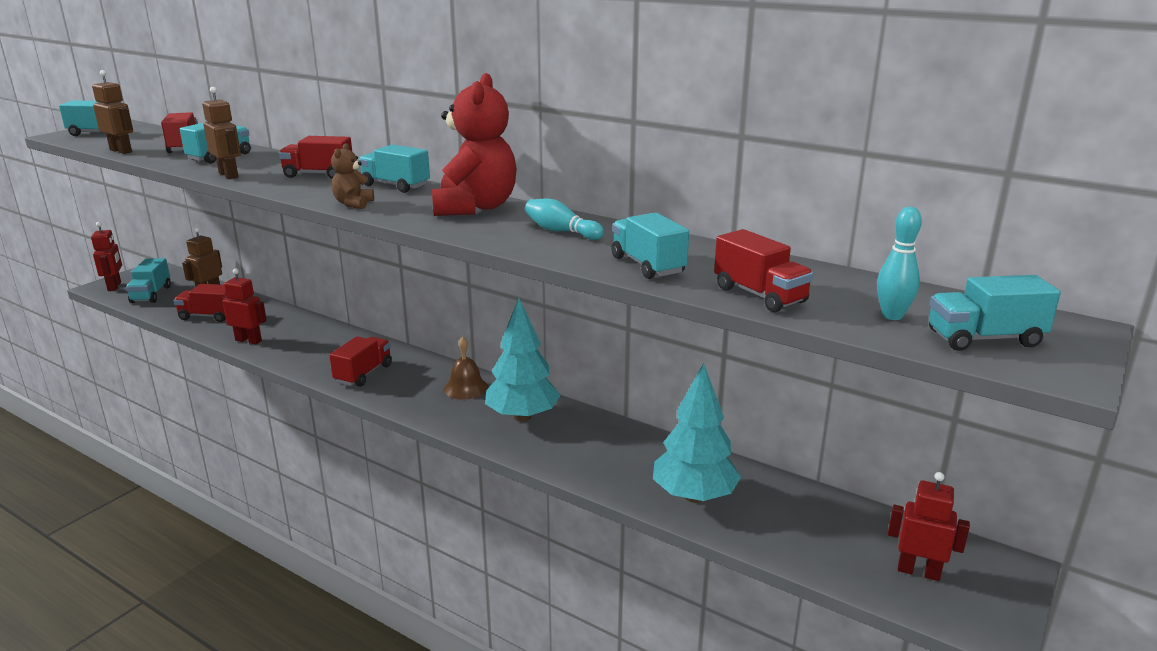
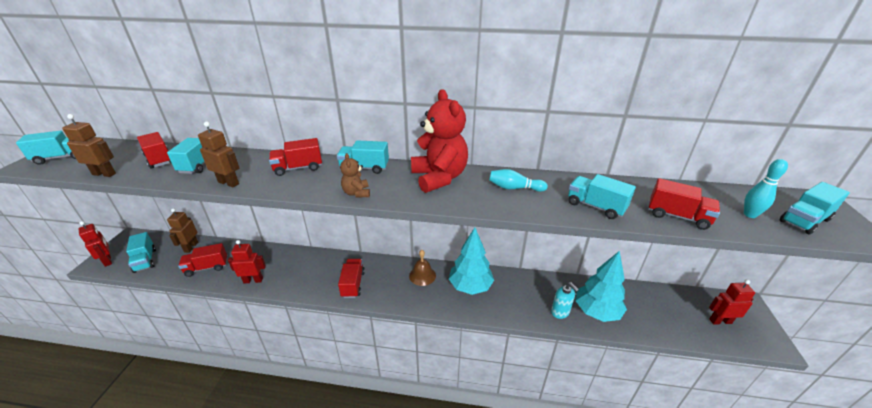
camera: 25 degrees left, 10 degrees up
(631, 480) = (560, 312): none -> turquoise soap dispenser

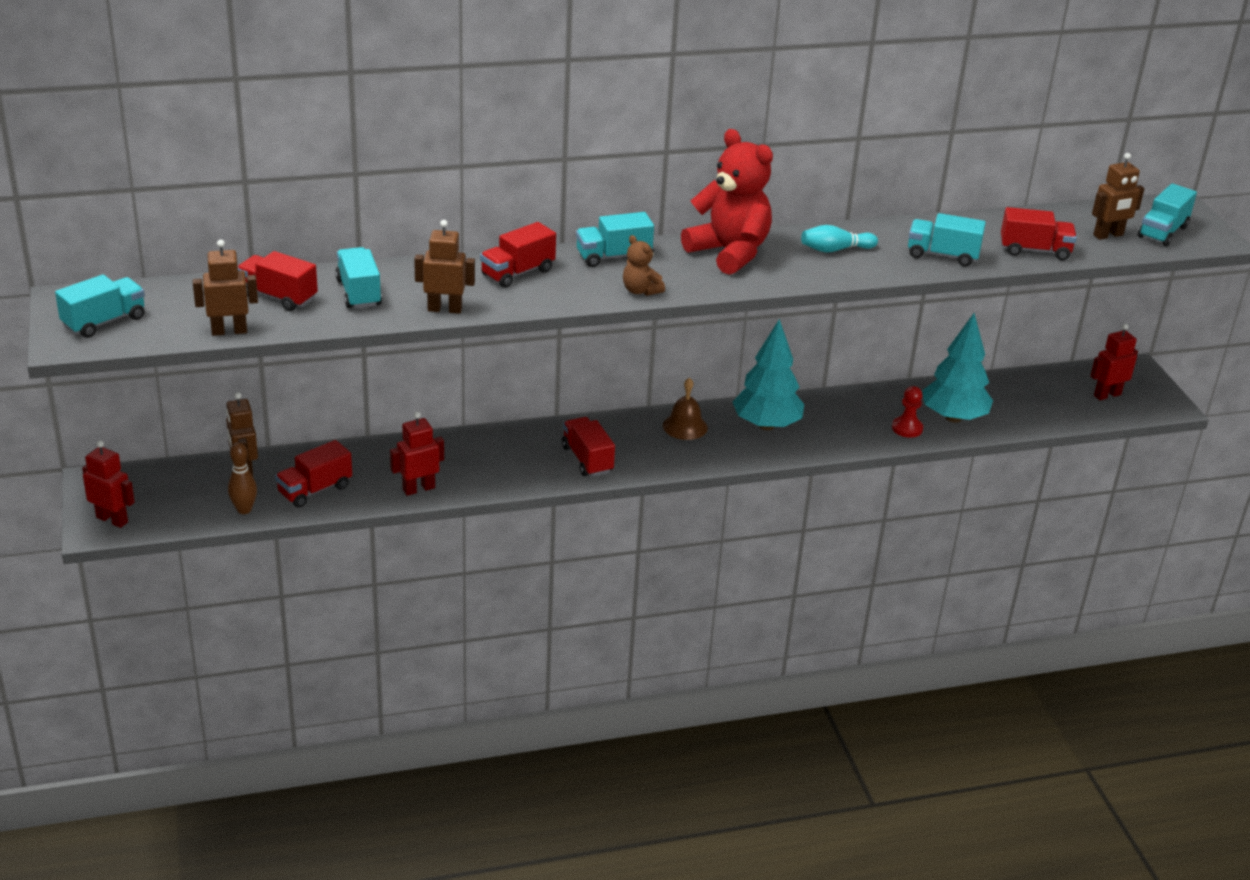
camera: 25 degrees left, 0 degrees up
(145, 260) = (185, 504): turquoise truck -> none
(165, 271) = (244, 510): none -> brown bowling pin
(560, 312) = (907, 428): turquoise soap dispenser -> red pawn
(750, 215) = (1108, 235): turquoise bowling pin -> brown robot

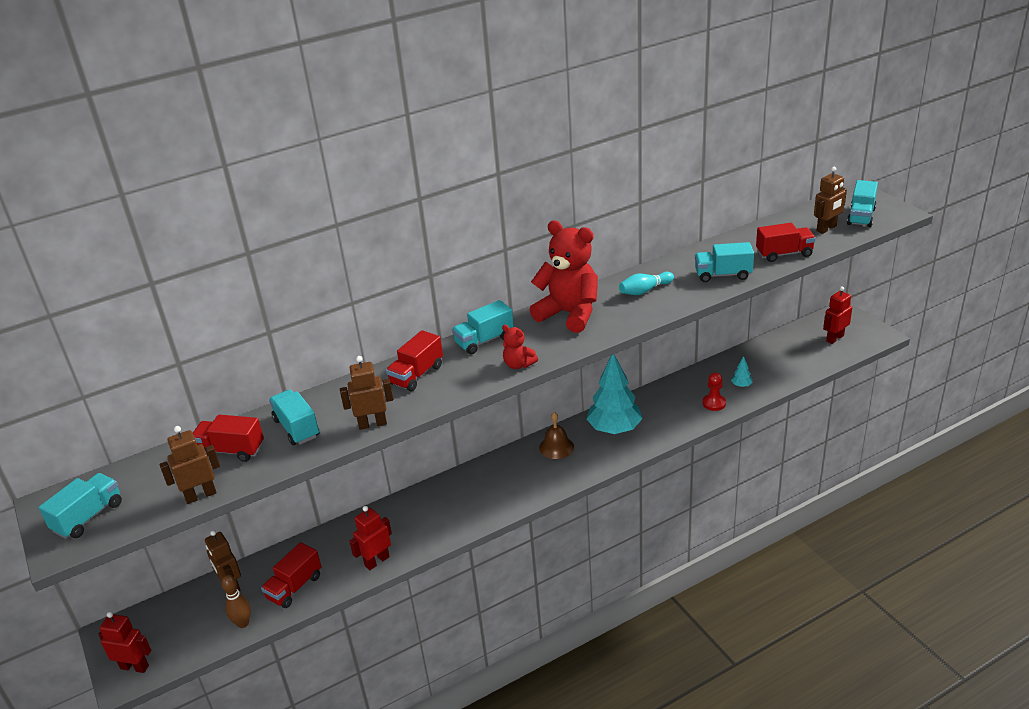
camera: 10 degrees left, 0 degrees up
(587, 459) = (496, 496): red truck -> none
(640, 291) = (518, 364): brown teddy bear -> red teddy bear
(953, 417) = (741, 385): turquoise tree -> turquoise tree, size x0.40

